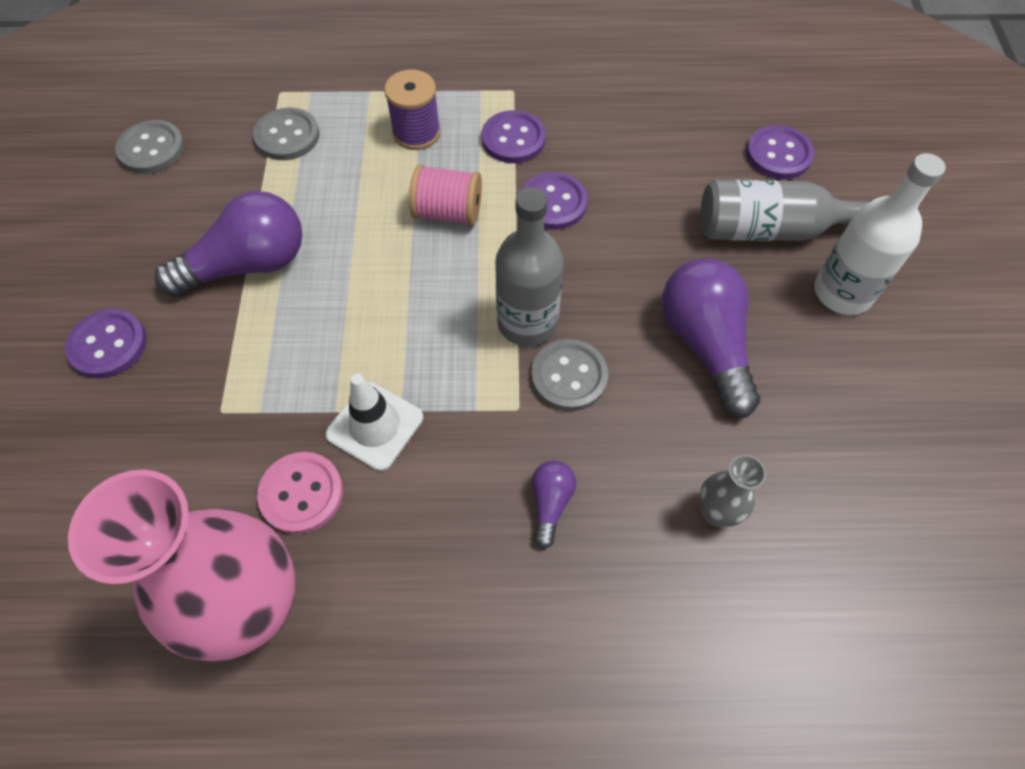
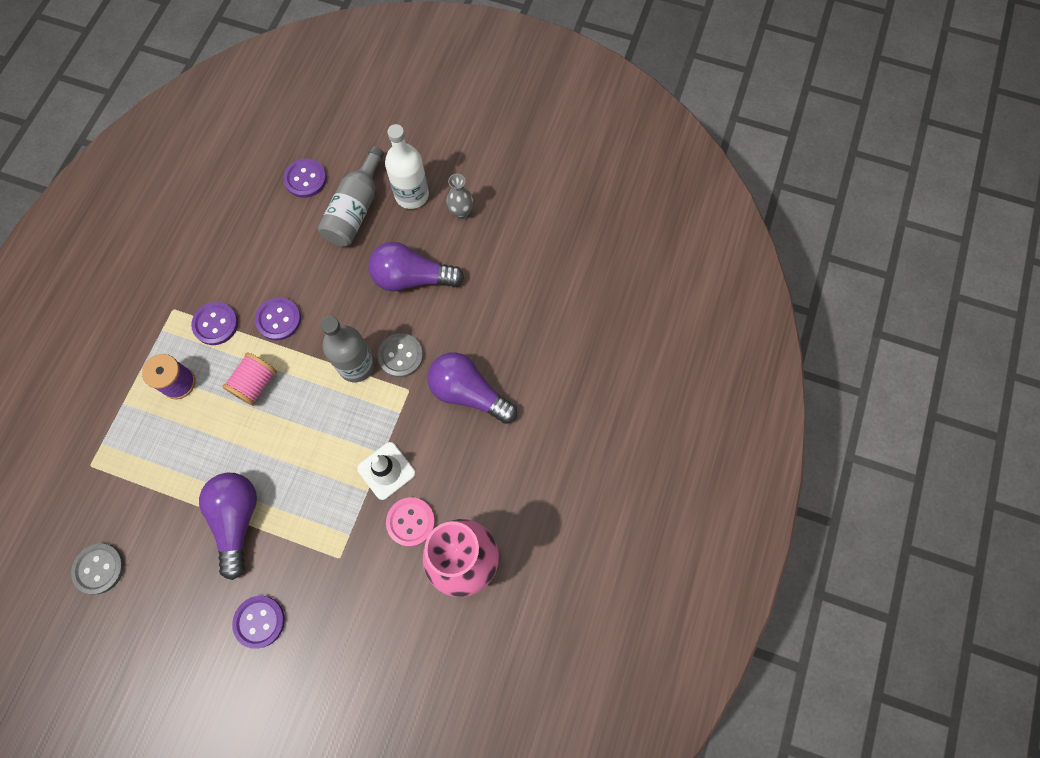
camera: 70 degrees left, 10 degrees up
(287, 136) = (137, 470): grey button -> none
(550, 503) = (468, 393): purple light bulb -> purple light bulb, size x2.06
(716, 512) = (505, 315): grey vase -> grey vase (461, 212)

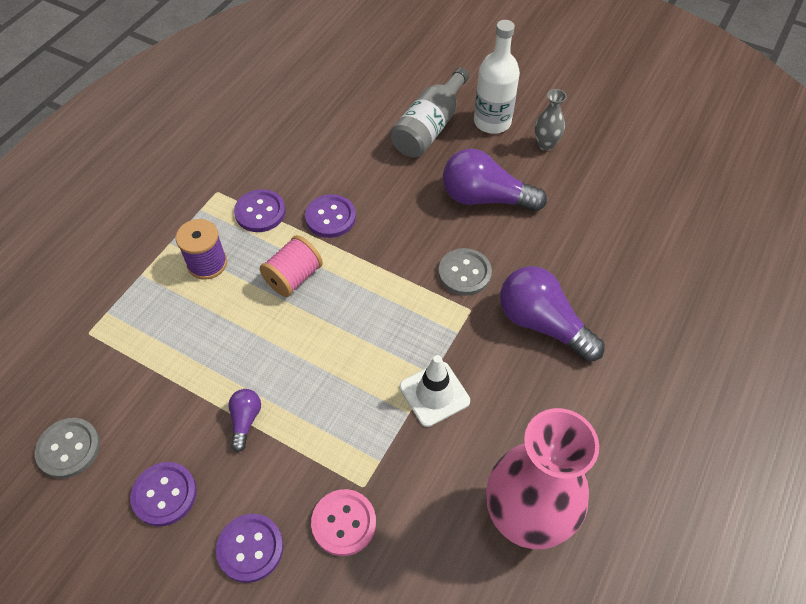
camera: 10 degrees right, 15 degrees down
(237, 520) = (245, 420): purple light bulb -> purple light bulb, size x0.49
(305, 179) = (380, 94): purple button -> purple button (164, 494)
(356, 365) = (412, 275): grey bottle -> none
(410, 522) = (459, 458): pink button -> pink button (344, 523)

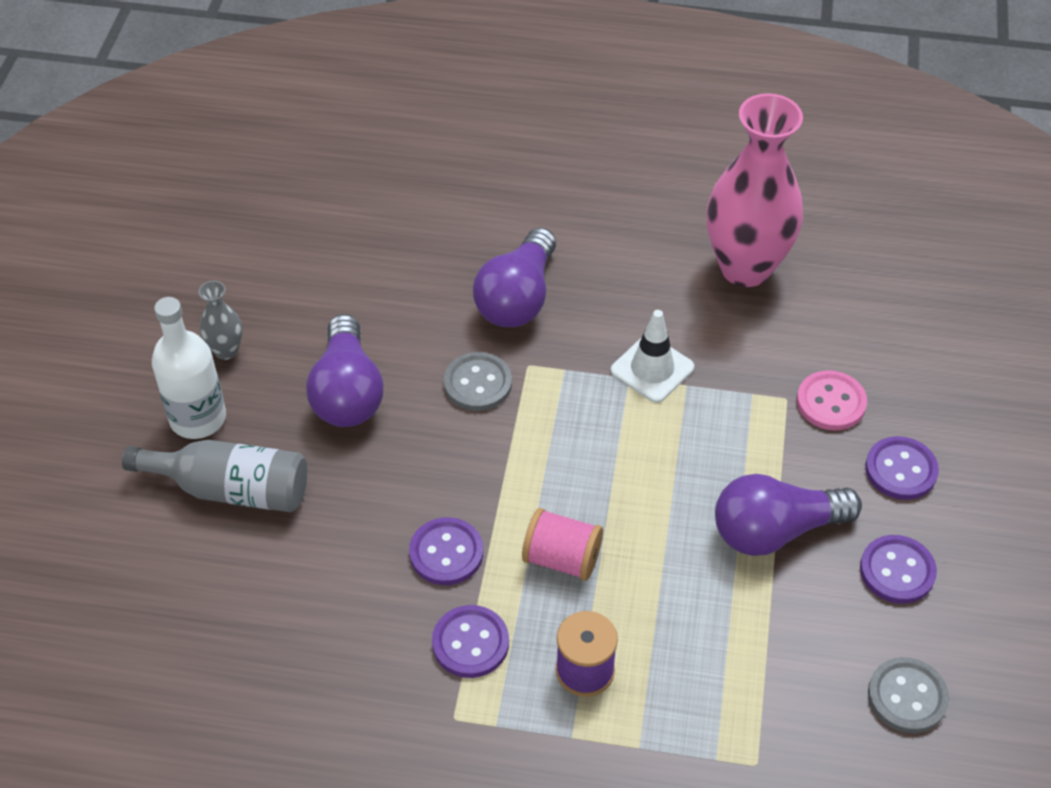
camera: 110 degrees left, 5 degrees down
(245, 420) = (775, 531): purple light bulb -> purple light bulb, size x2.06

